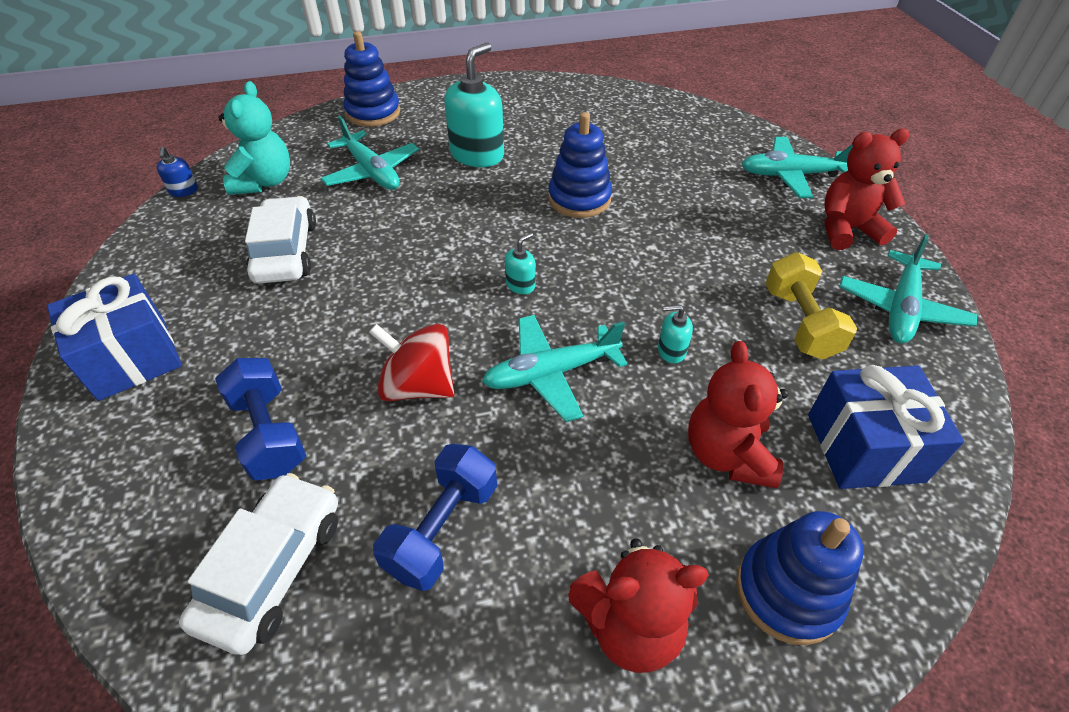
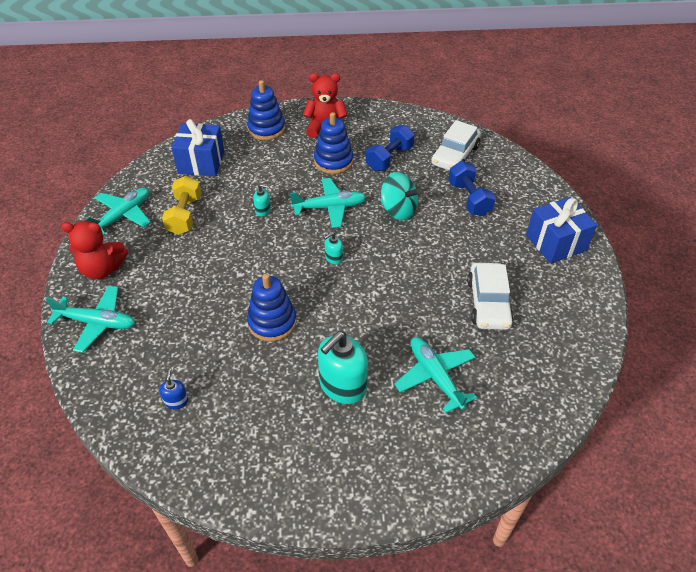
camera: 170 degrees left, 0 degrees up
(184, 191) = (590, 376): blue soap dispenser -> blue soap dispenser (176, 401)
(264, 182) = (525, 377): turquoise teddy bear -> none
(373, 113) = (441, 469): blue stacking toy -> blue stacking toy (333, 161)
(418, 386) = (398, 210): red spinning top -> turquoise spinning top
(727, 454) = (262, 167): red teddy bear -> none

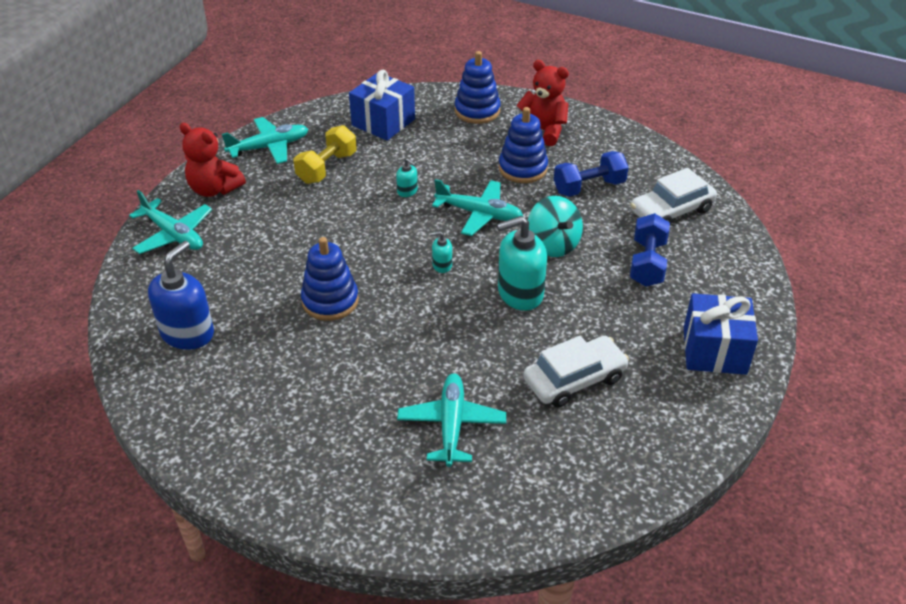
camera: 30 degrees right, 5 degrees down
(176, 401) = (187, 333): blue soap dispenser -> blue soap dispenser, size x2.17
(342, 386) = (349, 390): turquoise soap dispenser -> turquoise soap dispenser (520, 293)
(488, 303) = (574, 379): white car -> white car turned 150 degrees counterclockwise

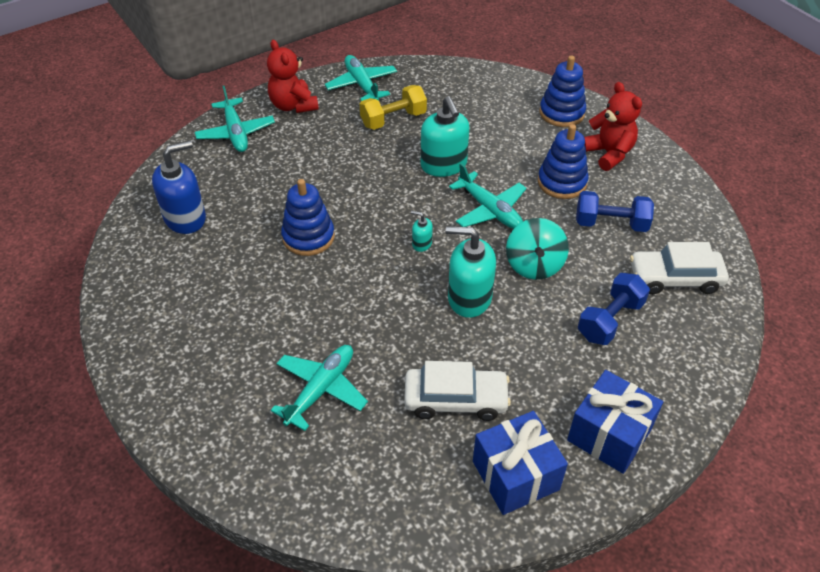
camera: 30 degrees right, 5 degrees up
(269, 147) = (362, 85): turquoise plane -> turquoise plane turned 120 degrees counterclockwise
(383, 122) = (471, 95): blue gift -> blue gift (515, 475)
(407, 191) = (444, 165): turquoise soap dispenser -> turquoise soap dispenser, size x2.17

